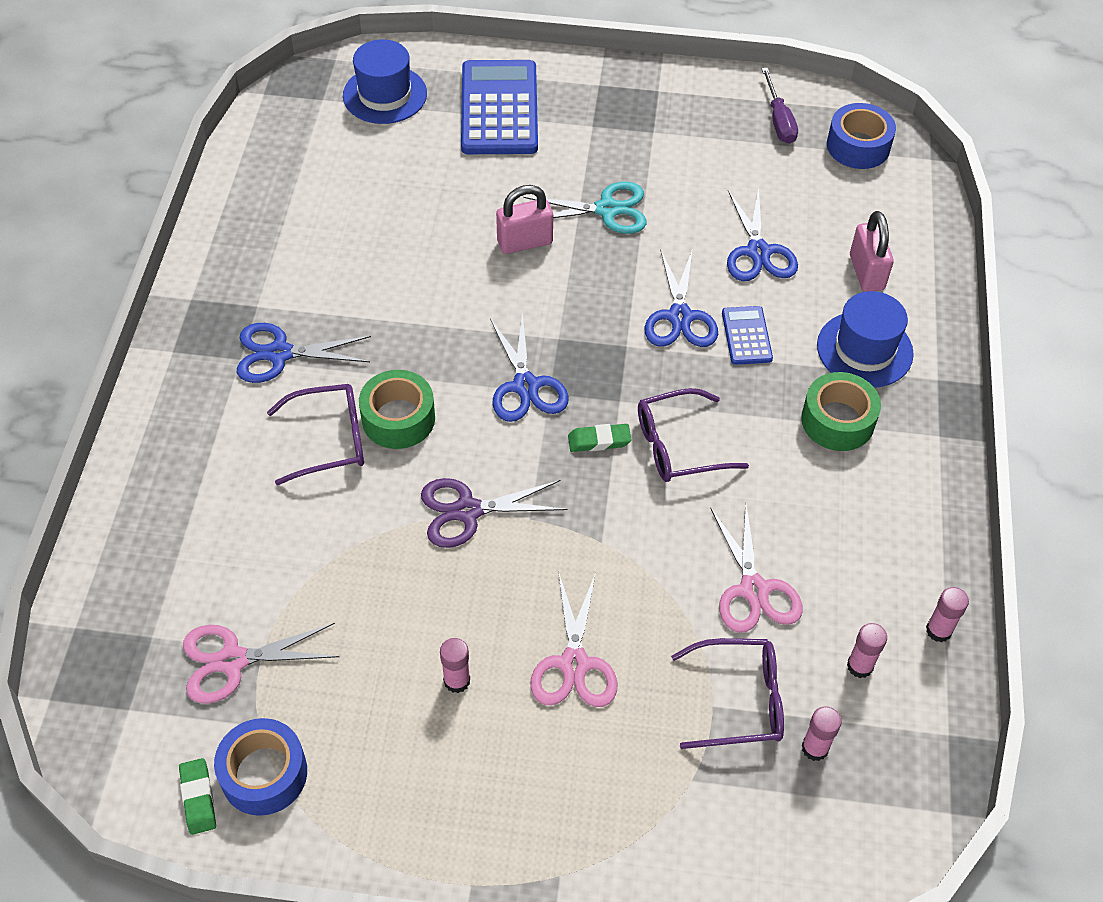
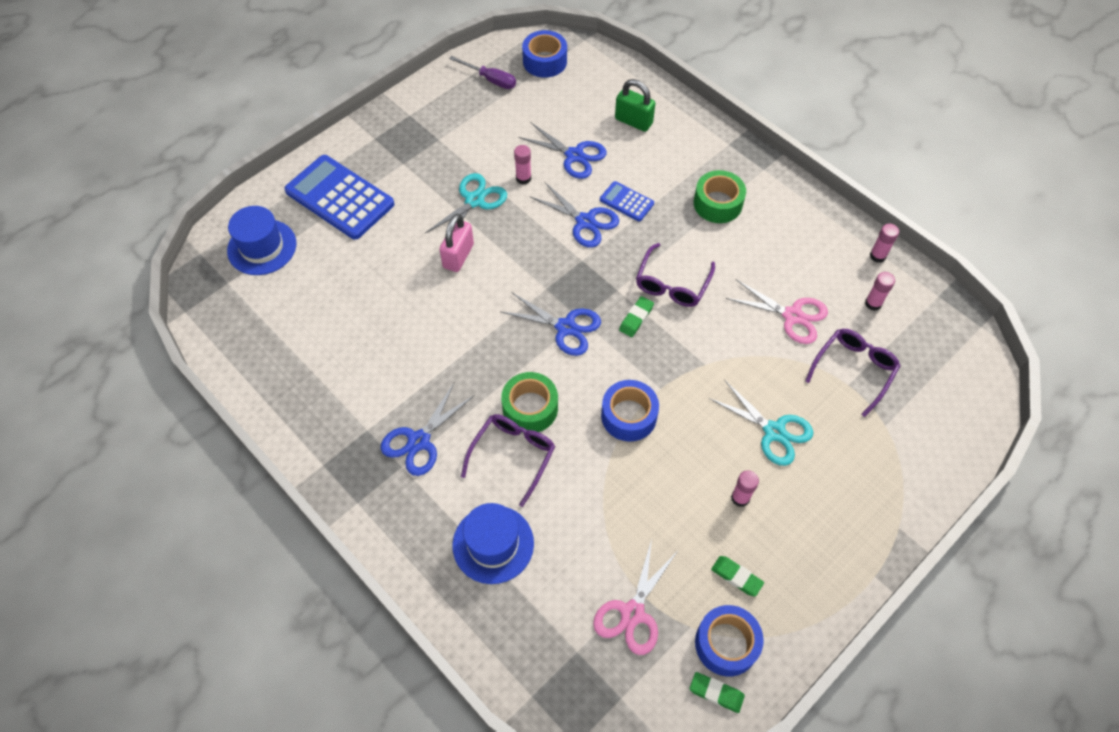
camera: 50 degrees left, 5 degrees up
(354, 736) = (736, 577): none -> green eraser
(467, 511) = (629, 416): purple scissors -> blue tape
(574, 664) = (774, 432): pink scissors -> turquoise scissors
(815, 748) = (906, 357): pink glue stick -> pink glue stick (523, 178)
(864, 349) = (683, 159): blue hat -> blue hat (493, 544)
(866, 272) = (633, 121): pink padlock -> green padlock

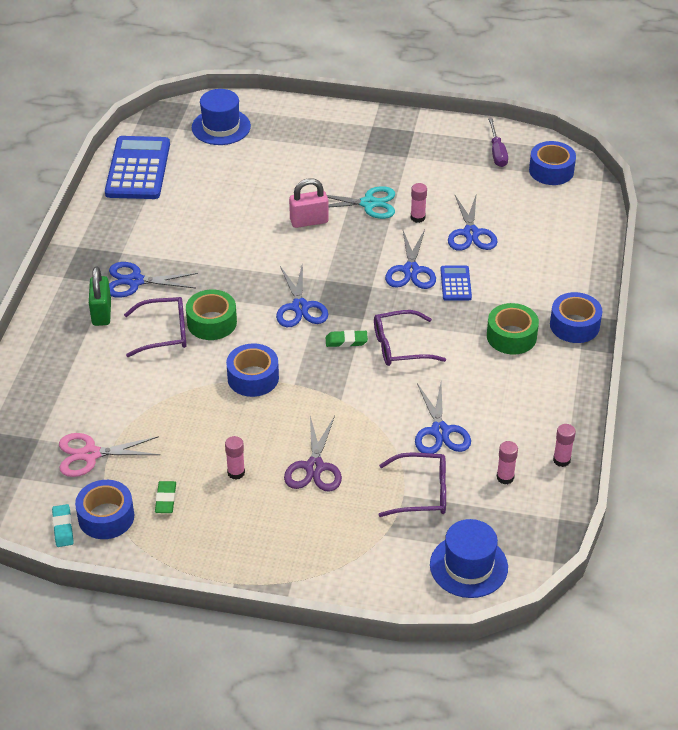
camera: 55 degrees right, 15 degrees down
(339, 198) = (300, 138): blue calculator -> blue calculator (138, 169)
(493, 544) = (86, 357): blue hat -> blue hat (468, 566)
(633, 121) = (545, 249): green padlock -> green padlock (101, 313)
(716, 693) = (63, 528): green eraser -> turquoise eraser
(735, 157) = (574, 325): none -> blue tape
(774, 432) = (314, 467): turquoise scissors -> purple scissors
(792, 316) = (440, 431): pink scissors -> blue scissors

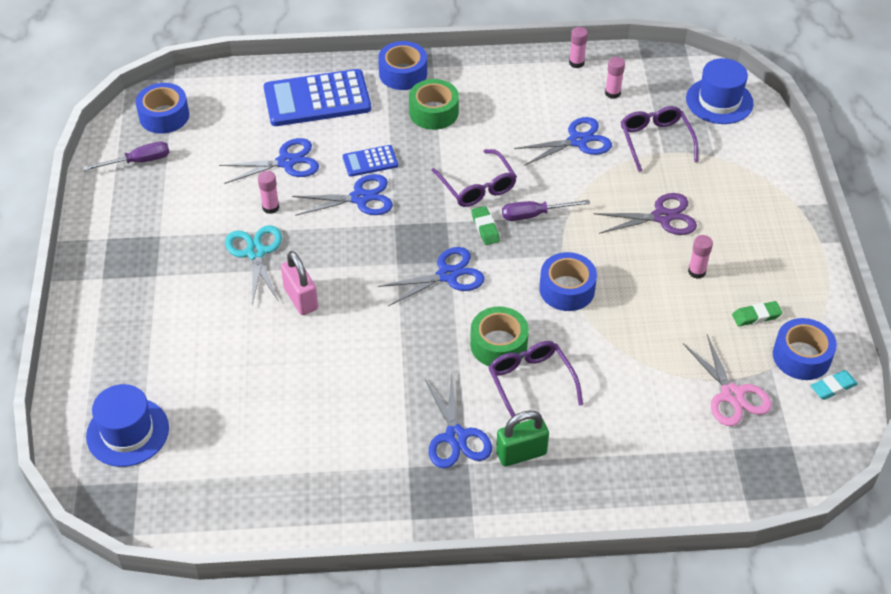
camera: 105 degrees left, 5 degrees up
(138, 169) = (237, 501): blue calculator -> blue calculator (317, 99)
(350, 377) = (534, 215): none -> purple screwdriver

